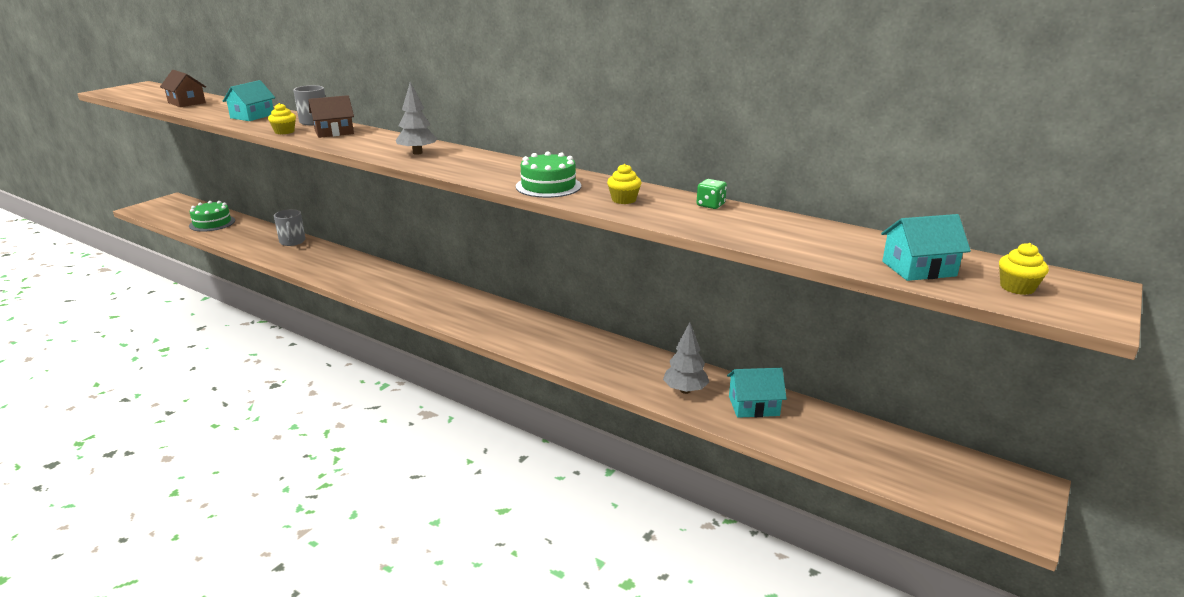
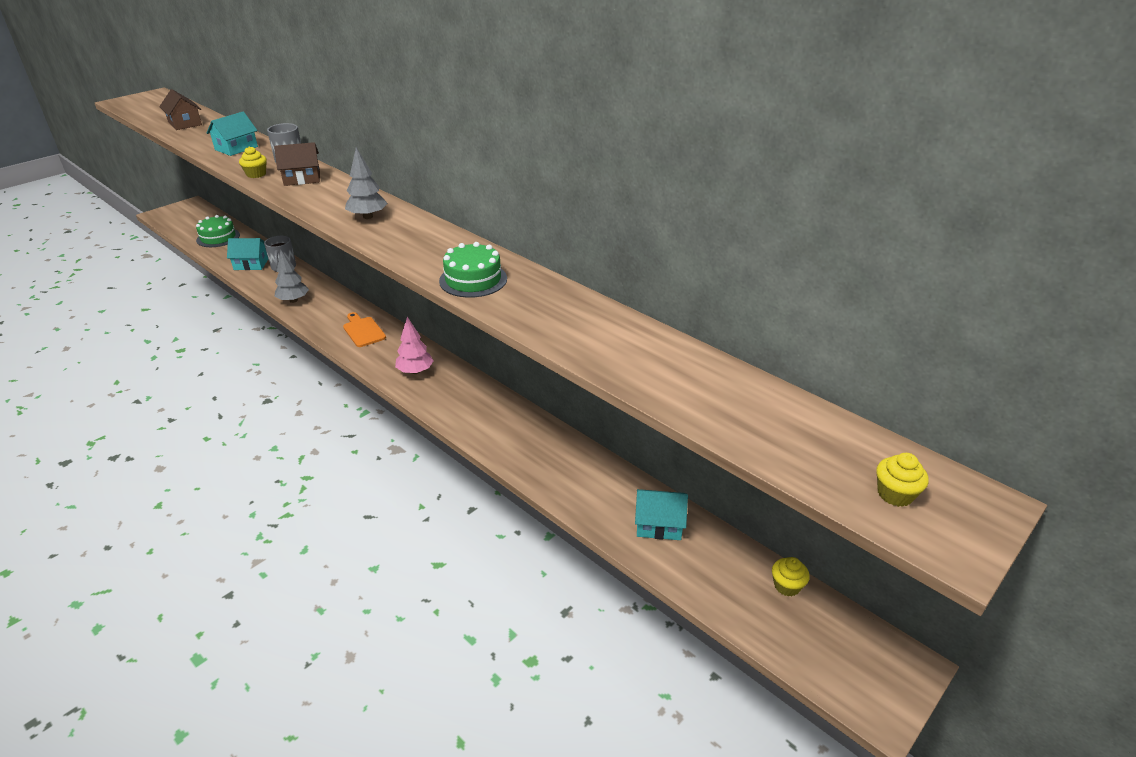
camera: 10 degrees right, 10 degrees up
(396, 284) = (363, 331): none -> orange cutting board
(463, 311) = (415, 371): none -> pink tree
(624, 200) = (539, 308): yellow cupcake -> yellow cupcake (787, 586)
(685, 390) = (597, 496): grey tree -> grey tree (293, 300)
(710, 205) = (625, 325): green dice -> none
(919, 269) = (800, 451): turquoise house -> turquoise house (251, 264)

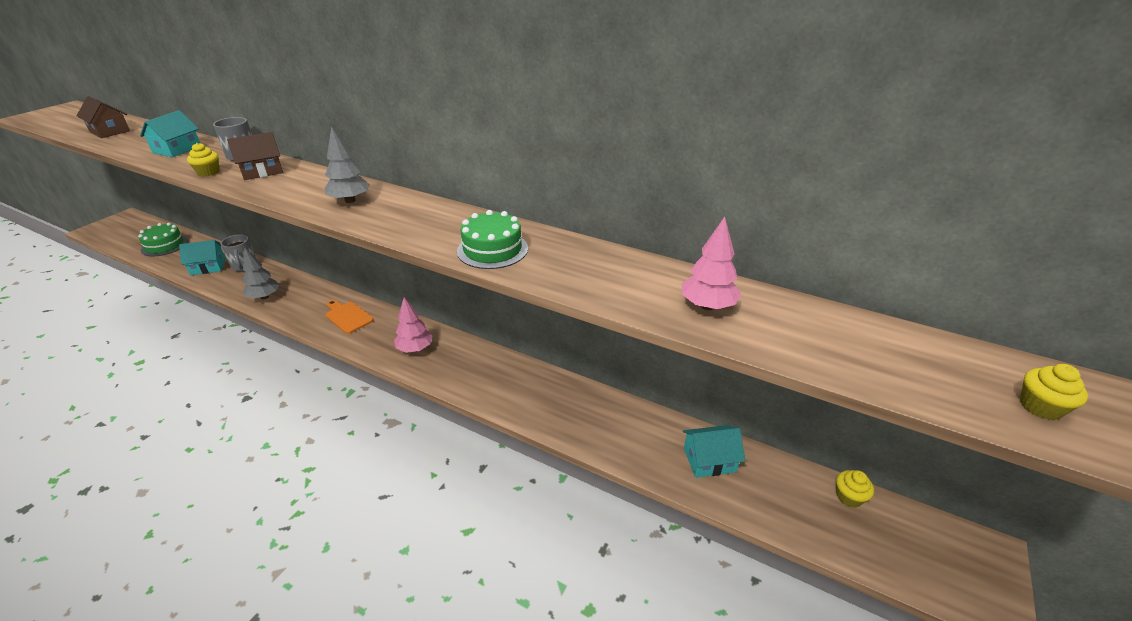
camera: 15 degrees left, 0 degrees up
(640, 359) = (707, 306): none -> pink tree

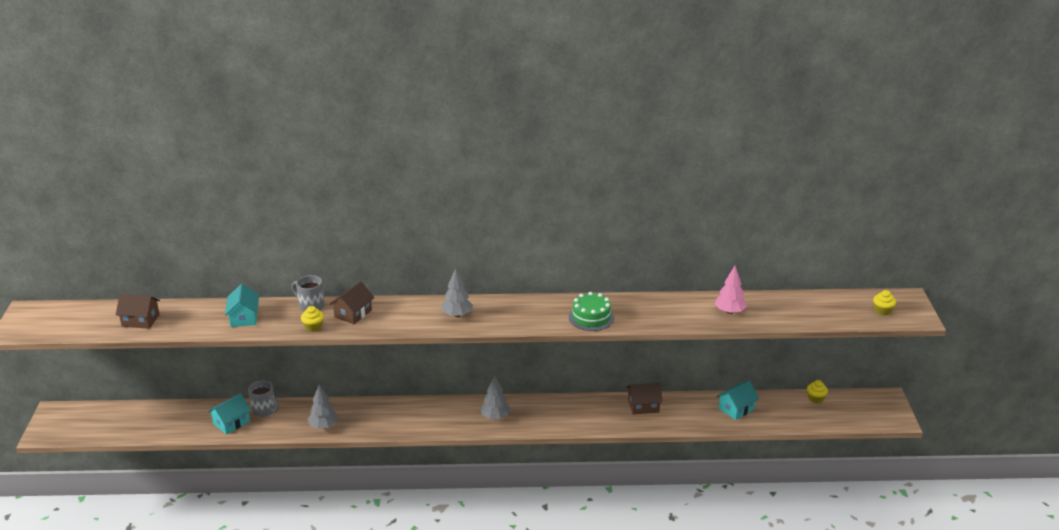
camera: 30 degrees left, 5 degrees down
(164, 245) = (152, 421): green cake -> none
(347, 316) = (415, 415): orange cutting board -> none
(415, 349) = (495, 417): pink tree -> grey tree
(587, 403) = (643, 406): none -> brown house

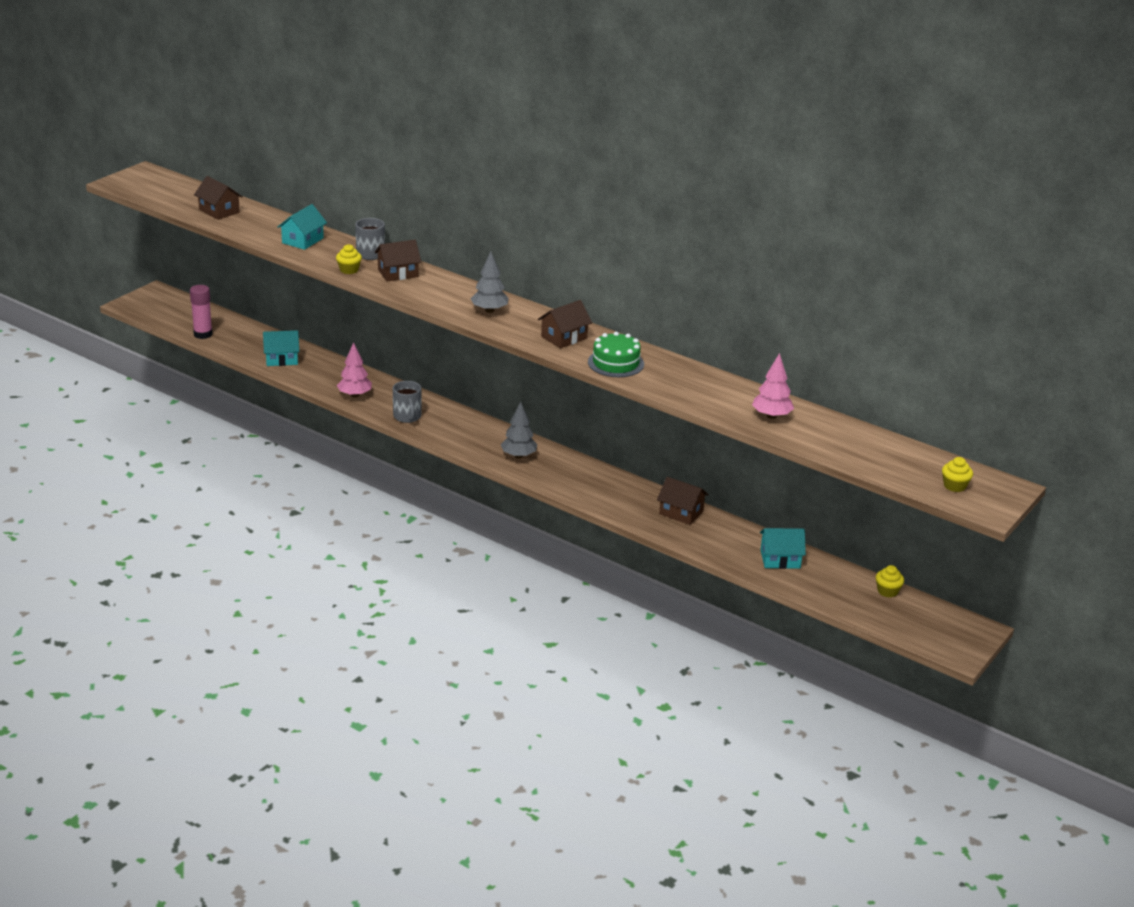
camera: 35 degrees right, 0 degrees up
(140, 431) = (203, 334): none -> pink glue stick
(264, 410) = (320, 361): grey mug -> grey mug (407, 417)
(324, 426) = (354, 395): grey tree -> pink tree
(533, 313) = (564, 337): none -> brown house

